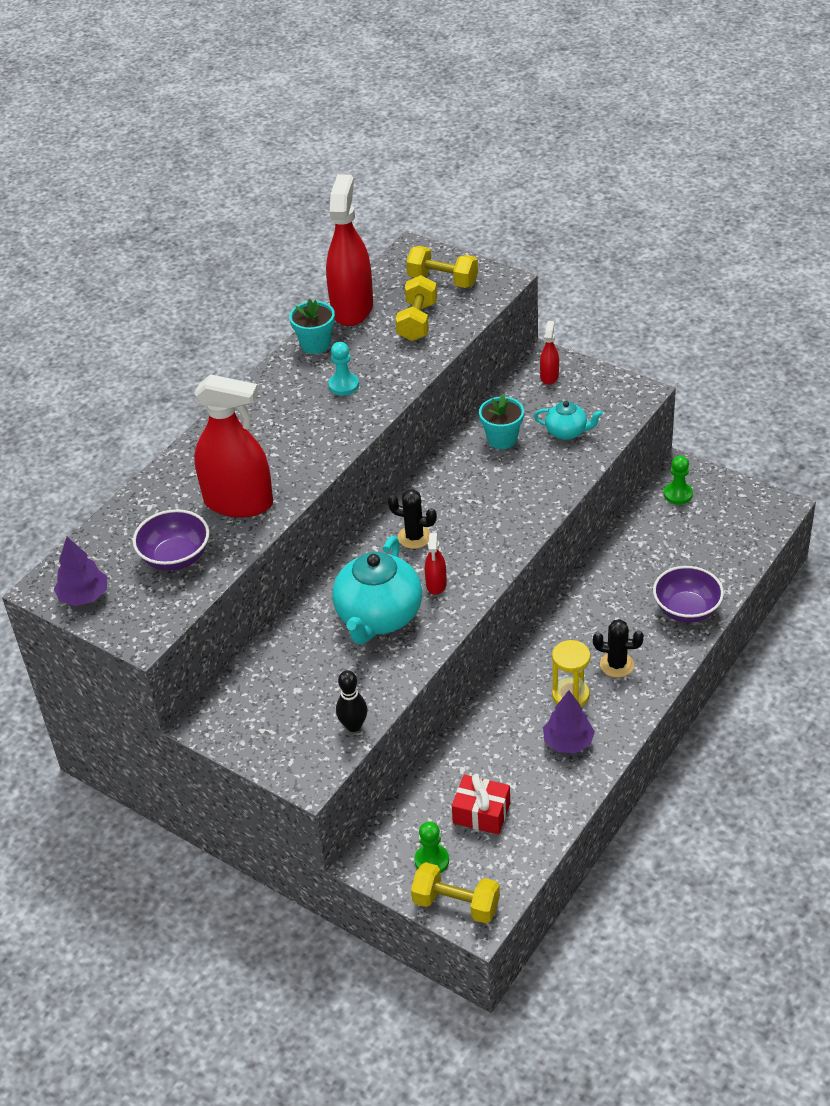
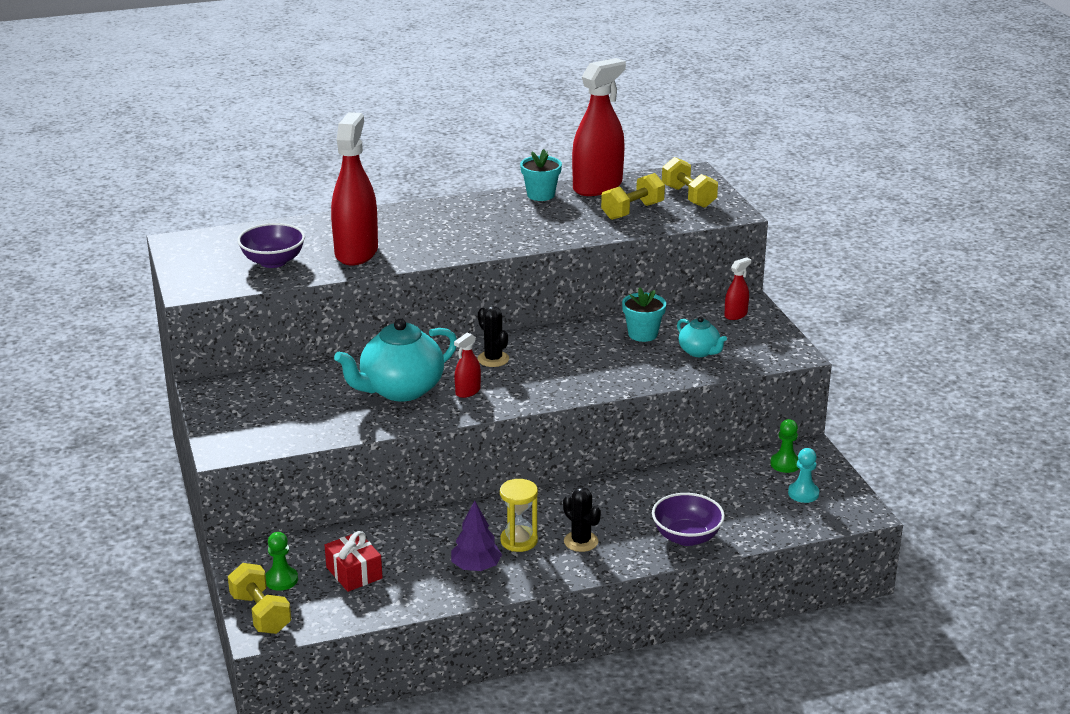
camera: 35 degrees right, 15 degrees down
(84, 596) = (190, 255): purple tree -> none
(238, 502) = (356, 252): red spray bottle -> red spray bottle turned 135 degrees counterclockwise
(344, 385) = (524, 223): turquoise pawn -> turquoise pawn (803, 493)
(353, 726) = (293, 438): black bowling pin -> none

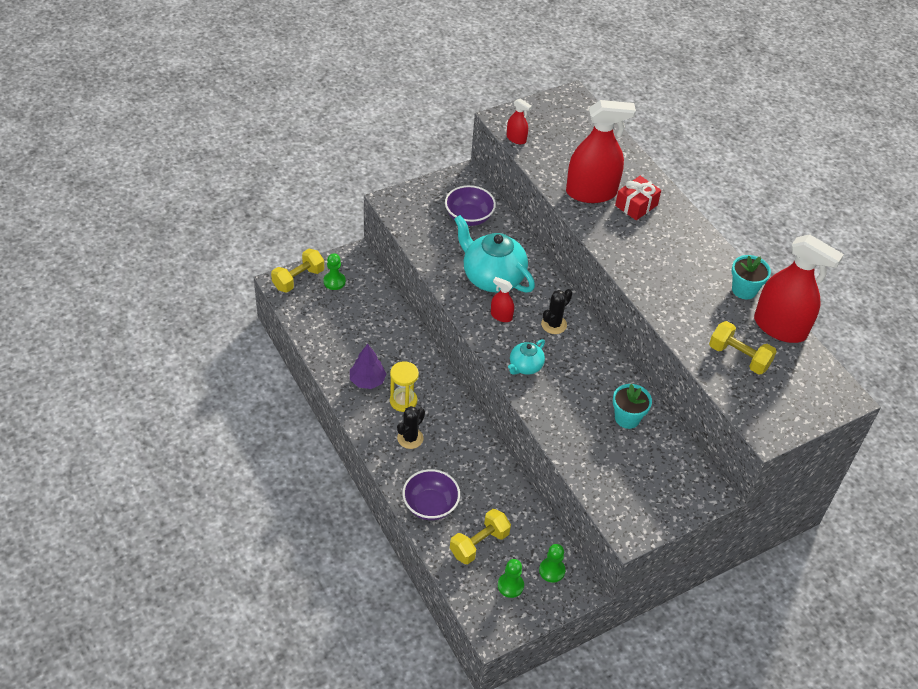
camera: 75 degrees right, 20 degrees up
(273, 261) = (559, 151): purple bowl -> purple bowl (469, 217)
(354, 573) = (348, 316): red gift -> red gift (636, 205)
(688, 197) = (788, 397): yellow dumbbell -> yellow dumbbell (479, 544)
(699, 352) = (610, 461): turquoise teapot -> turquoise teapot (525, 366)
(735, 315) = (687, 484): red spray bottle -> red spray bottle (516, 139)
(803, 493) = (510, 585): turquoise pawn -> green pawn

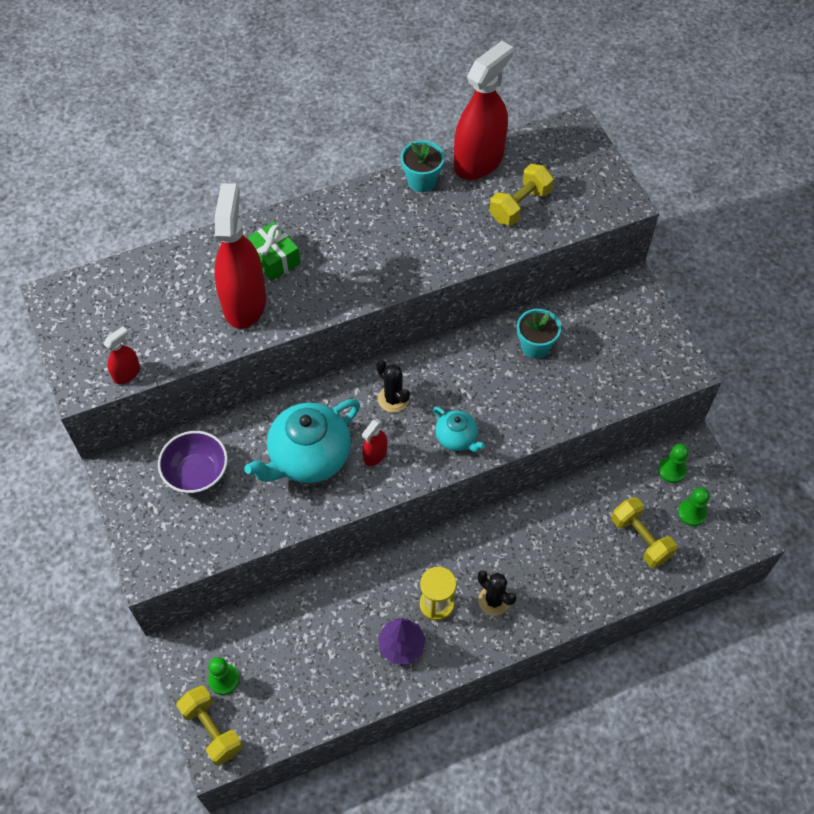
camera: 80 degrees left, 10 degrees up
(430, 505) = (590, 586): purple bowl -> none
(636, 205) = (274, 259): red gift -> green gift

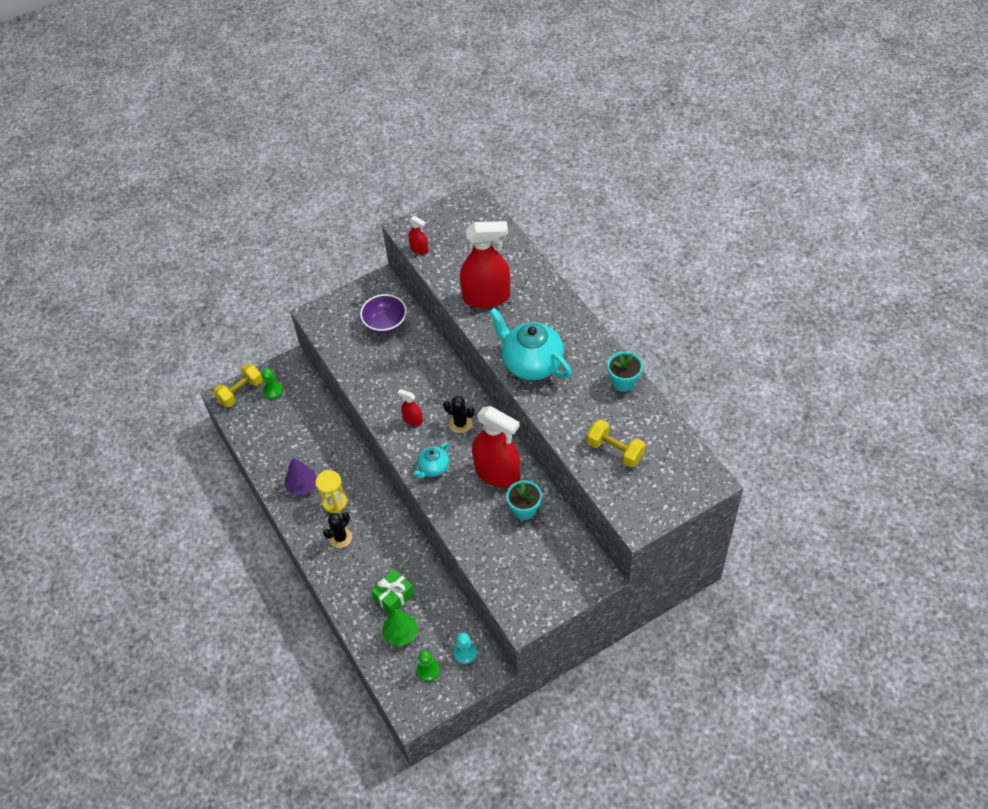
camera: 85 degrees right, 5 degrees down
(274, 259) = (527, 306): green gift -> green gift (394, 596)
(309, 457) = (405, 382): turquoise teapot -> turquoise teapot (531, 363)
(393, 399) = (460, 423): black cactus -> black cactus turned 75 degrees clockwise
(478, 161) = (654, 417): red spray bottle -> red spray bottle (497, 473)
(640, 539) = (401, 633): yellow dumbbell -> green tree
(672, 470) = (465, 653): green pawn -> turquoise pawn

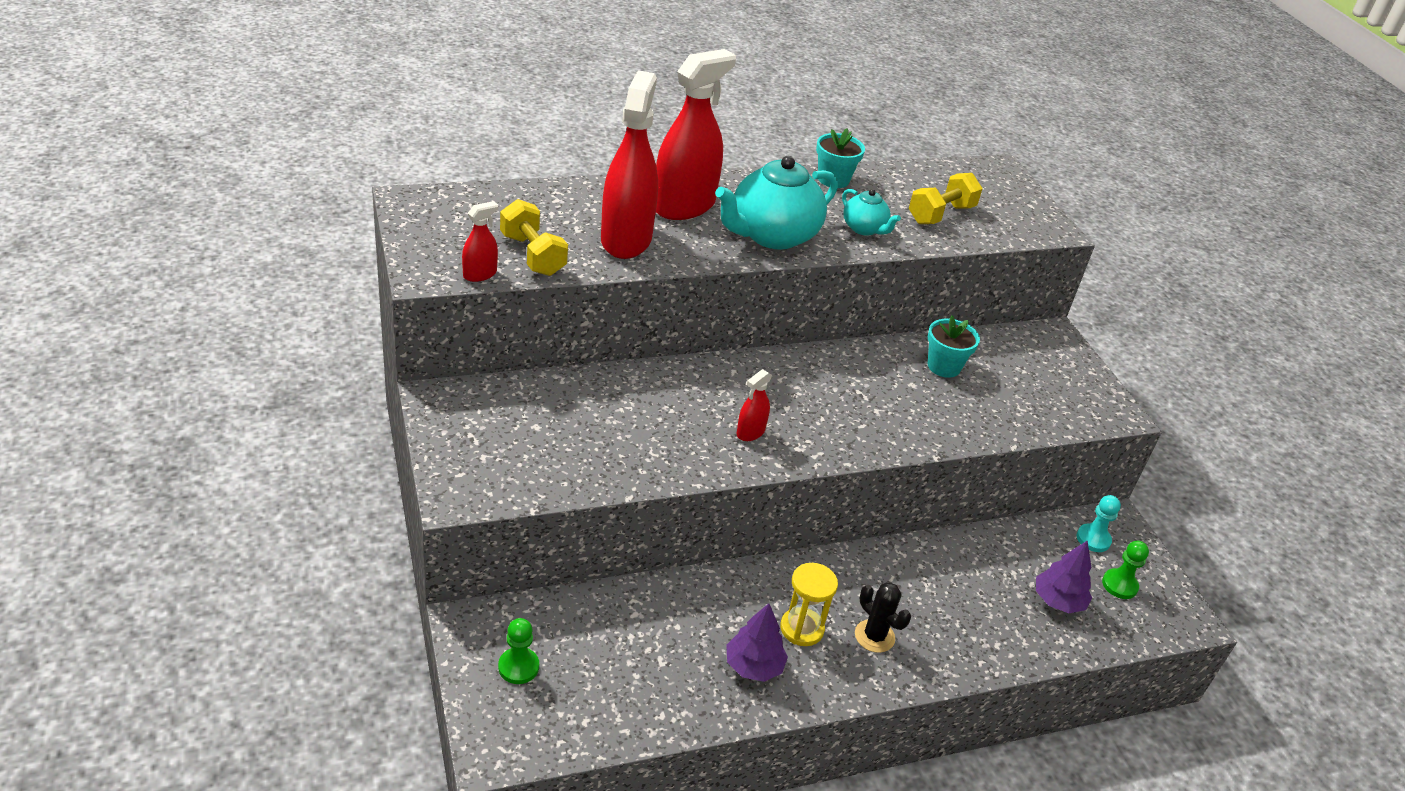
camera: 85 degrees left, 15 degrees down
(240, 392) = (493, 721): yellow dumbbell -> yellow dumbbell (532, 255)
(385, 323) = (533, 415): purple bowl -> none
(394, 596) = (994, 594): green gift -> none
(401, 633) = (1058, 601): green tree -> purple tree
(433, 468) = (849, 433): turquoise teapot -> turquoise teapot (864, 229)
(460, 423) = (776, 386): black cactus -> none
(497, 473) = (877, 374): red spray bottle -> red spray bottle (684, 206)

